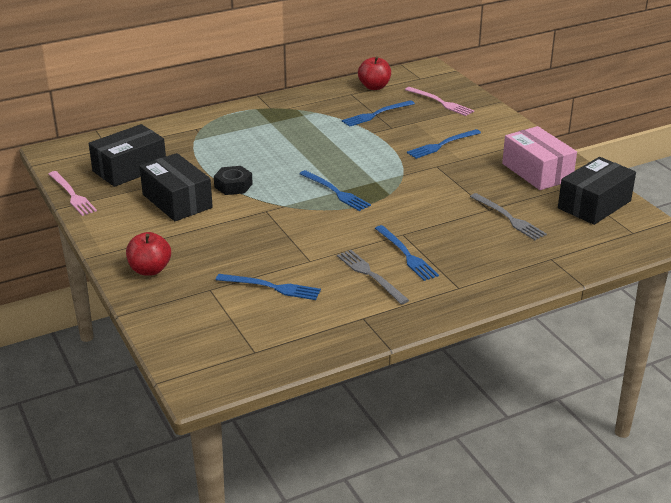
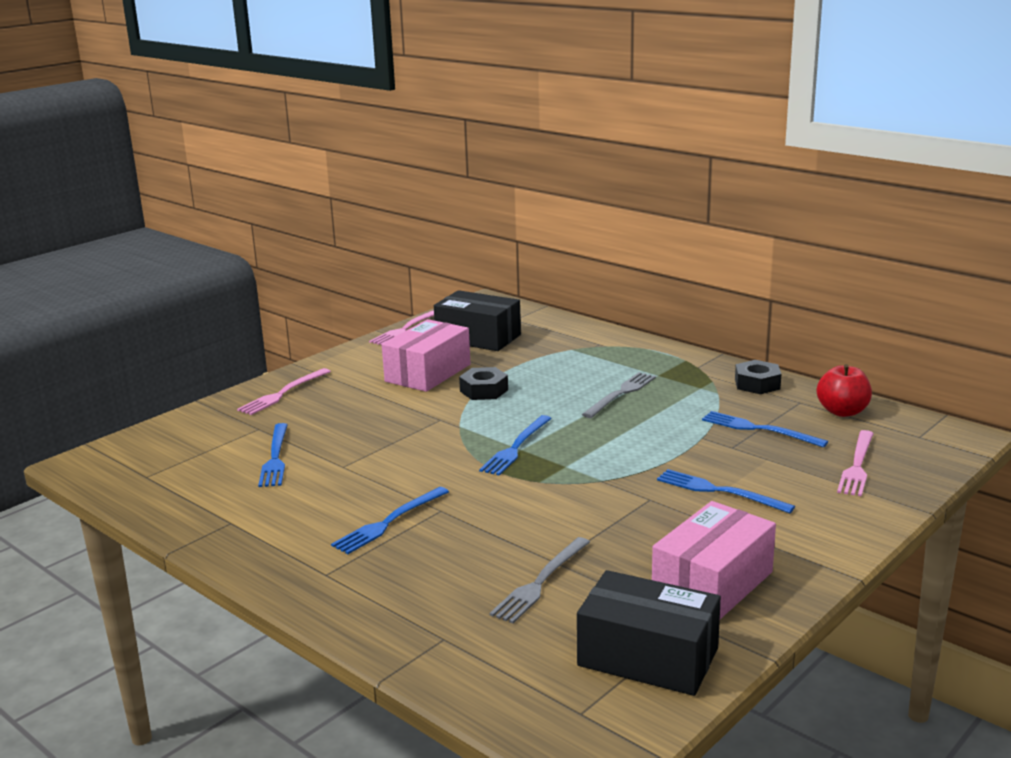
camera: 70 degrees right, 10 degrees down
(150, 270) = (283, 393): red apple -> pink fork
(177, 201) = (428, 373): black box -> pink box
(315, 98) = (757, 384): none -> black nut
(370, 275) = (327, 508): grey fork -> grey fork (621, 394)

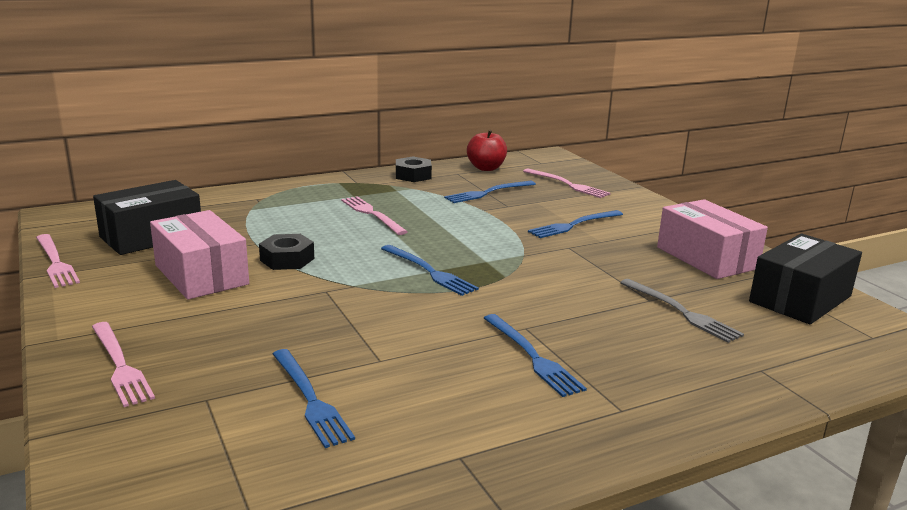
camera: 70 degrees left, 0 degrees up
(275, 457) = (310, 399): blue fork -> blue fork turned 45 degrees clockwise
(621, 394) = (372, 214): grey fork -> pink fork

